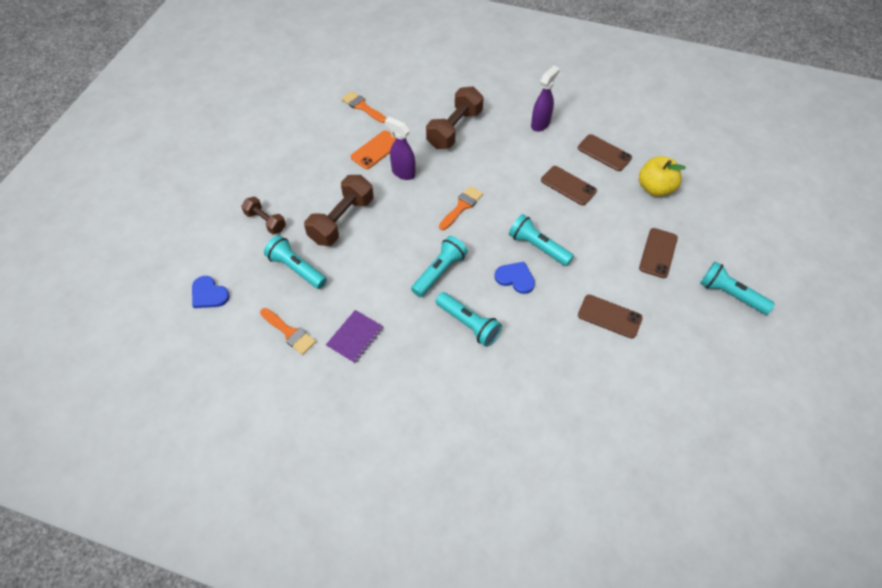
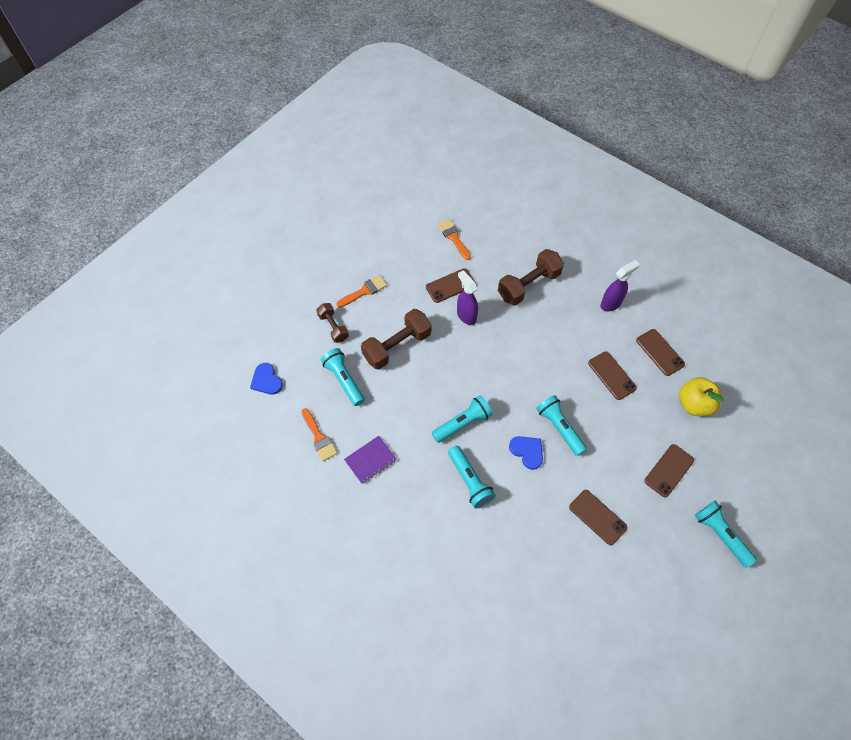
camera: 20 degrees right, 5 degrees up
(376, 150) = (450, 286): orange phone -> brown phone
(462, 206) = (506, 366): orange brush -> orange brush (364, 291)

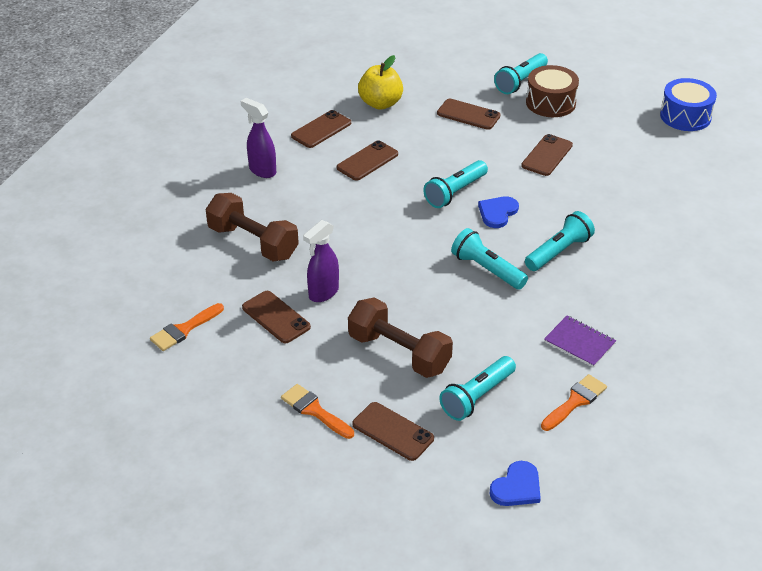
camera: 105 degrees left, 20 degrees down
(333, 327) = (393, 431): brown dumbbell -> brown phone
(643, 679) = (685, 116): none -> blue drum
(681, 550) = (550, 103): none -> brown drum

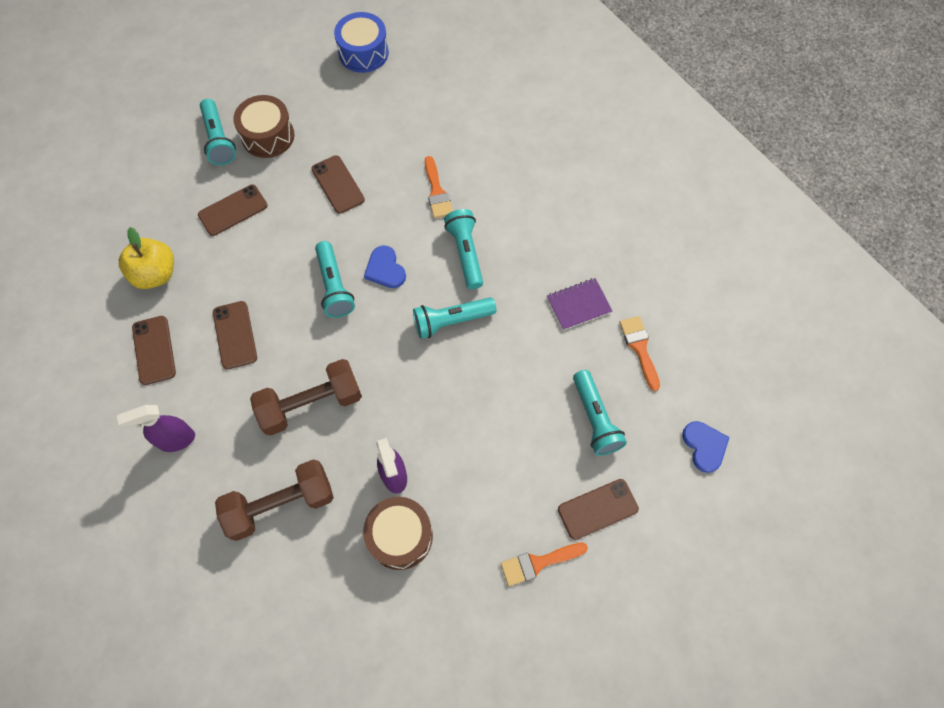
camera: 60 degrees left, 25 degrees up
(184, 329) = (363, 634): orange brush -> orange brush (437, 192)
(276, 317) = (400, 536): brown phone -> brown drum
(399, 353) = (509, 452): brown dumbbell -> brown dumbbell (311, 404)

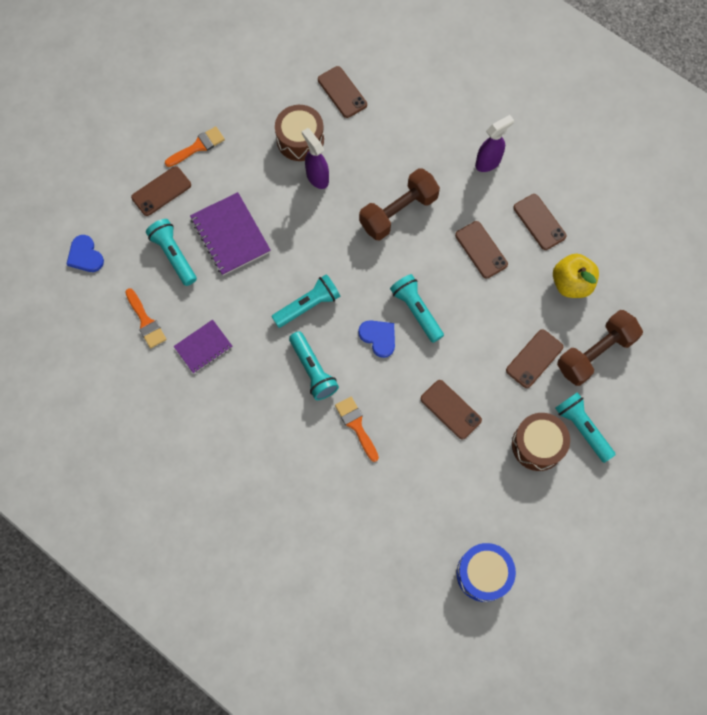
camera: 165 degrees right, 5 degrees up
(280, 504) = (393, 139): brown dumbbell -> brown dumbbell (595, 353)
(321, 595) = (342, 92): none -> brown phone
(521, 427) = (230, 235): none -> purple notebook

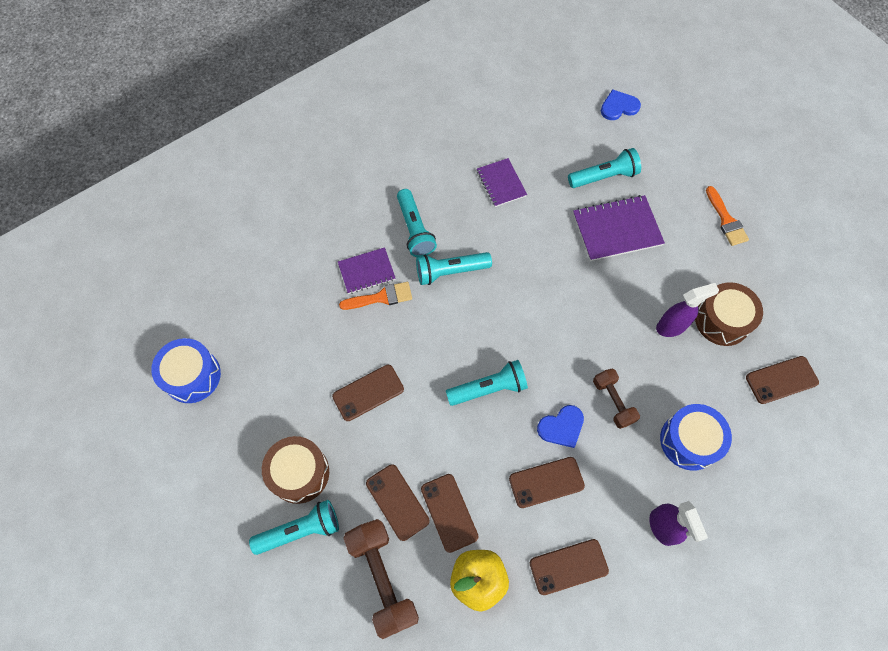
camera: 105 degrees right, 5 degrees down
(146, 321) = (539, 142): orange brush -> none
(161, 191) = (678, 178): brown phone -> brown phone (449, 512)
(308, 305) = (521, 283): turquoise flashlight -> turquoise flashlight (414, 229)
(333, 447) = (366, 271): none -> purple notebook
(378, 337) = (468, 342): blue heart -> blue heart (561, 427)
(398, 212) = (613, 401): brown dumbbell -> brown dumbbell, size x0.59
(414, 152) = (689, 441): none -> blue drum

